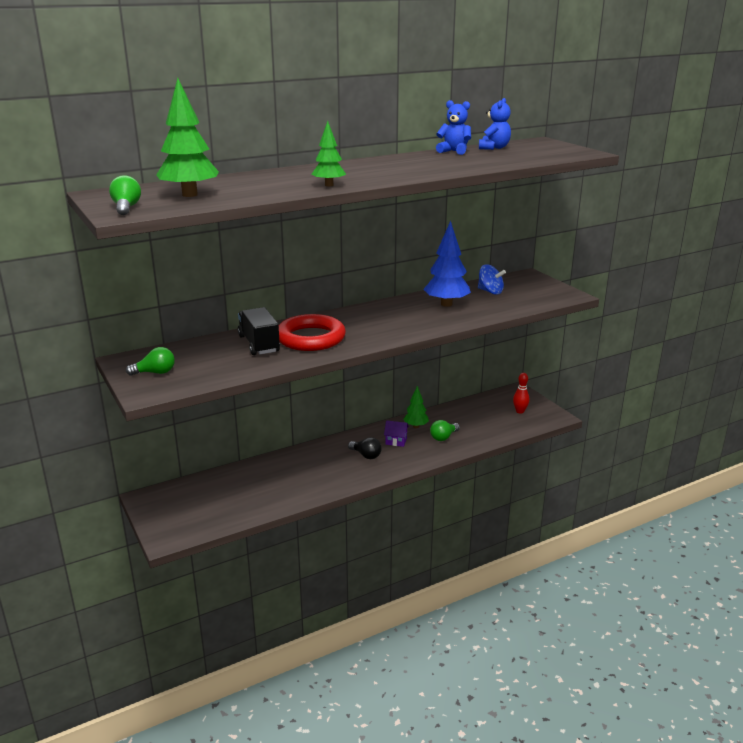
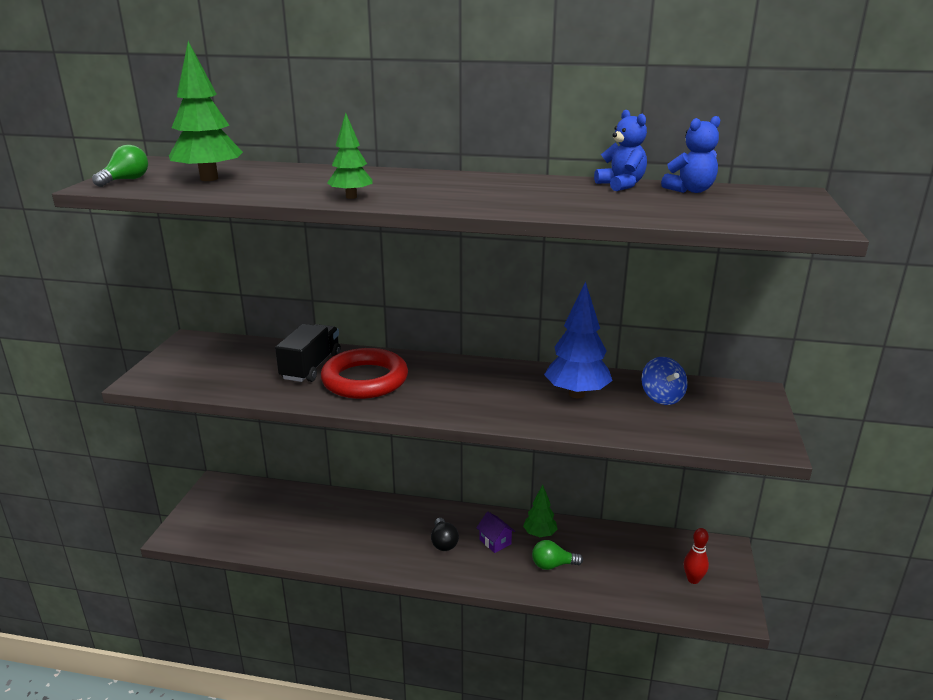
camera: 40 degrees right, 0 degrees up
(155, 373) = (186, 362): green light bulb -> none

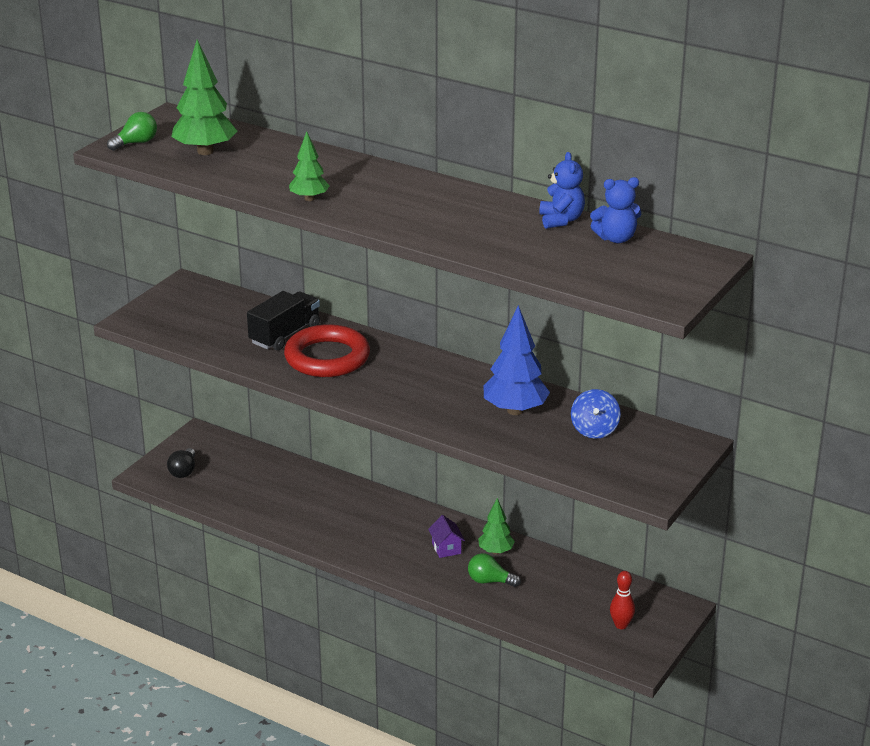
camera: 20 degrees right, 5 degrees up
(443, 542) = (395, 537): black light bulb -> black light bulb (183, 471)

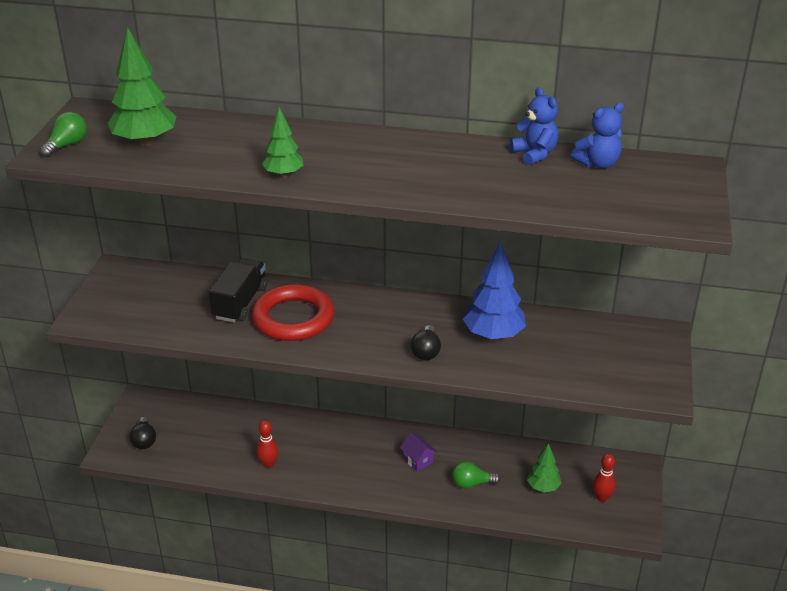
camera: 20 degrees left, 5 degrees up
(293, 518) = (268, 464): none -> red bowling pin
(437, 411) = (426, 352): none -> black light bulb
(496, 551) = (461, 452): green tree -> green tree (543, 487)
(594, 430) = (573, 339): blue spinning top -> none

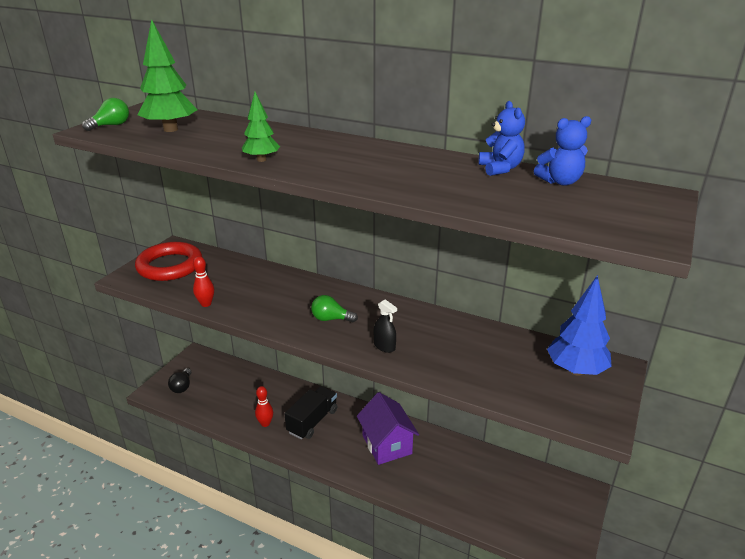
camera: 15 degrees right, 5 degrees down
(240, 303) = (250, 283): black truck -> black truck (312, 421)
(293, 318) = (285, 301): red ring -> red ring (170, 266)
(418, 460) = (387, 444): purple house -> purple house, size x2.04
(426, 352) = (384, 346): black light bulb -> black spray bottle
(471, 483) = (426, 475): green light bulb -> green light bulb (331, 319)
(493, 335) = (451, 342): blue tree -> blue tree (576, 370)
(543, 487) = (489, 492): green tree -> none
(602, 498) = (542, 514): red bowling pin -> red bowling pin (206, 304)

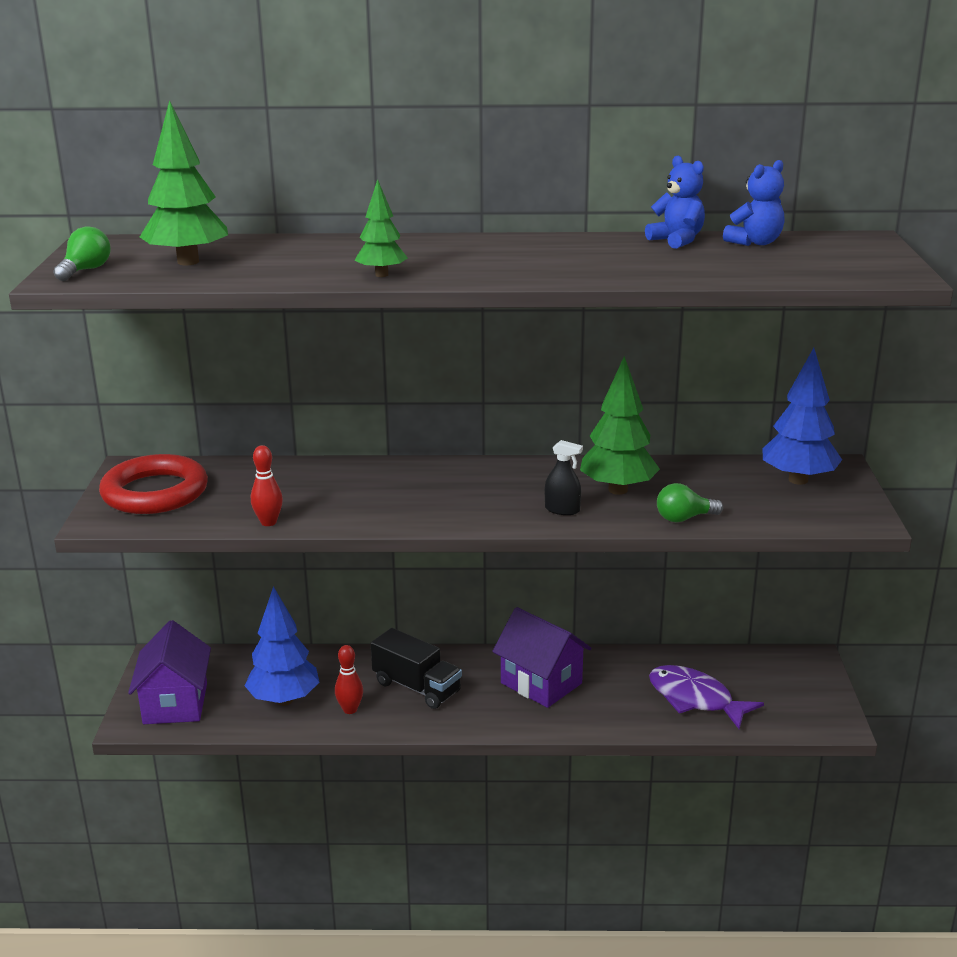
camera: 25 degrees left, 5 degrees down
(182, 387) = (175, 703): black light bulb -> purple house
(236, 404) = (284, 700): none -> blue tree
(312, 421) = (417, 687): black truck -> black truck turned 120 degrees clockwise
(331, 319) = (464, 499): green light bulb -> green light bulb (684, 518)
(435, 341) = (618, 490): none -> green tree
(478, 494) = (695, 699): none -> purple fish

